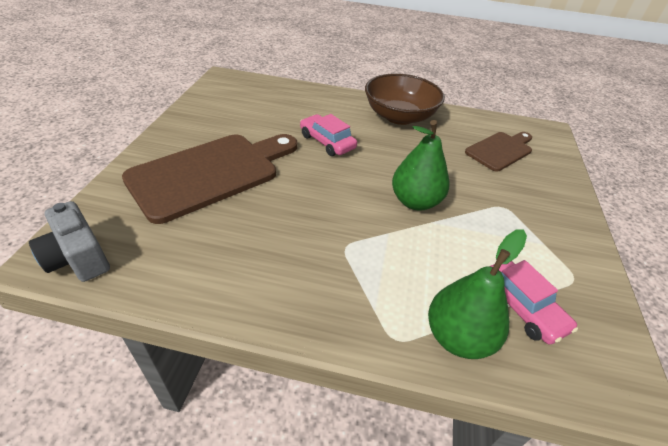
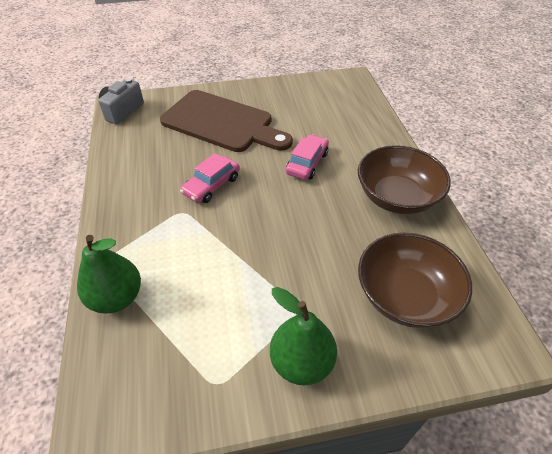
camera: 70 degrees right, 5 degrees up
(415, 202) = (260, 240): green pear -> green pear (301, 362)
(500, 150) = (405, 296): brown cutting board -> brown bowl
(521, 307) = (161, 338): pink car -> pink car (211, 185)

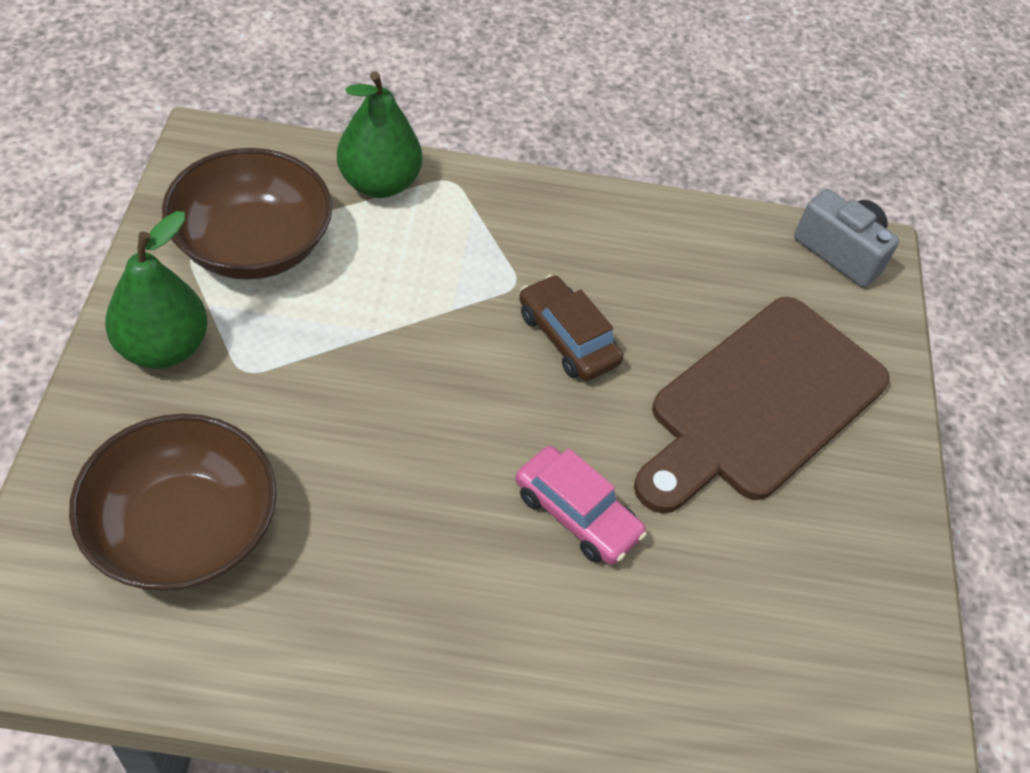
camera: 100 degrees right, 5 degrees up
(211, 185) = (567, 338): pink car -> brown car
(396, 197) = (409, 641): brown bowl -> brown bowl (253, 245)

